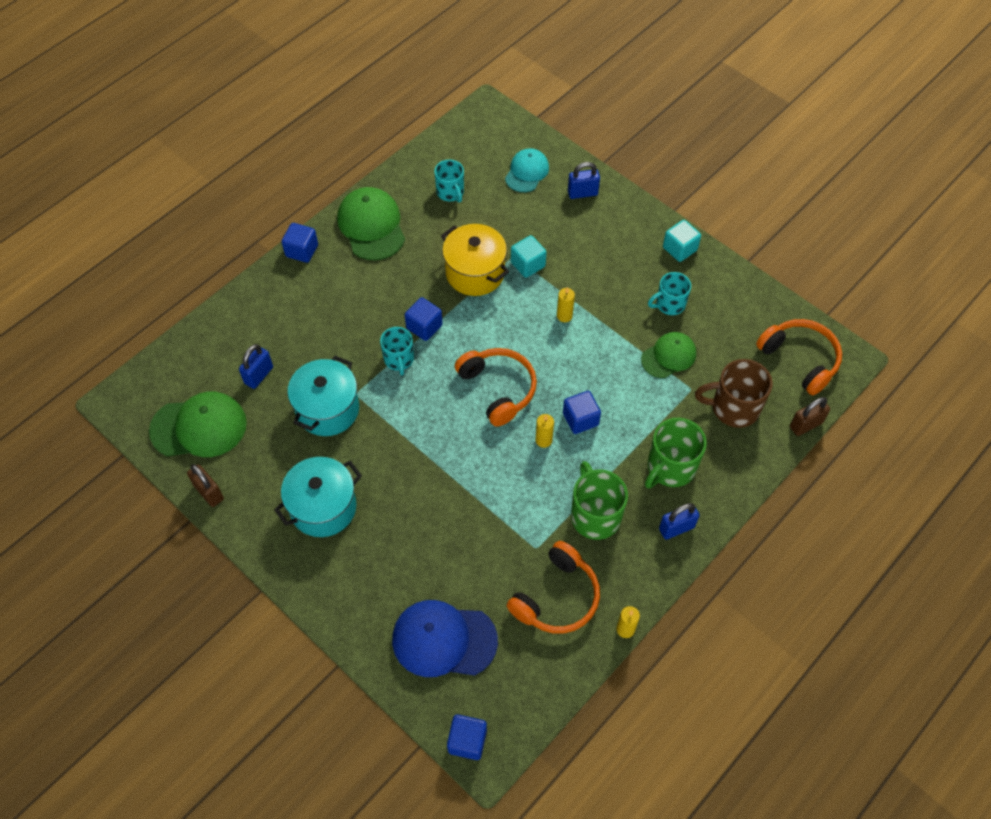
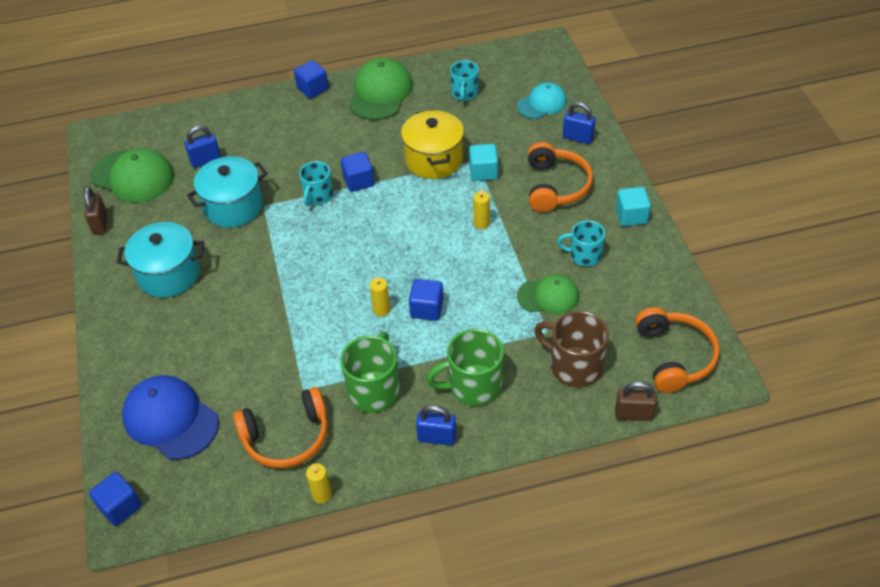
camera: 35 degrees right, 10 degrees down
(498, 389) = (378, 253): orange headphones -> orange headphones (556, 186)

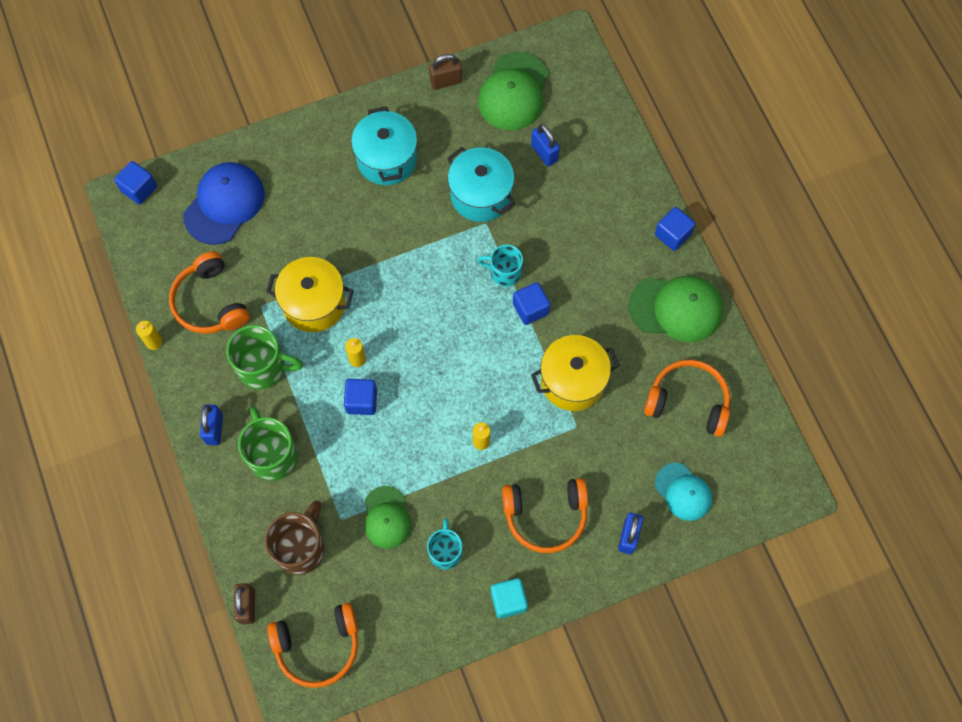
camera: 80 degrees right, 20 degrees up
(312, 342) = (314, 304): none -> yellow pot
(464, 94) = (688, 401): turquoise mug -> orange headphones
(483, 172) = (559, 436): turquoise cube -> none

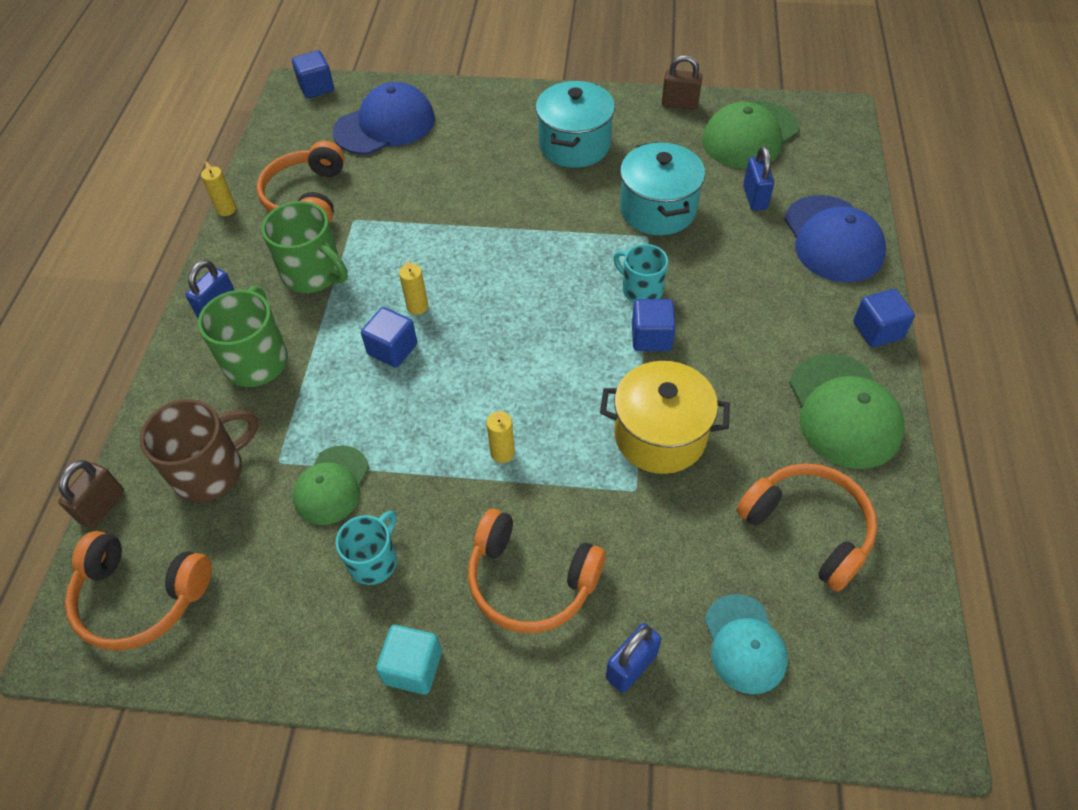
camera: 30 degrees right, 15 degrees down
(314, 304) = (409, 238): yellow pot -> none
(614, 168) = (833, 239): none -> blue cap
(676, 308) = (844, 411): green cap -> green cap turned 45 degrees clockwise

